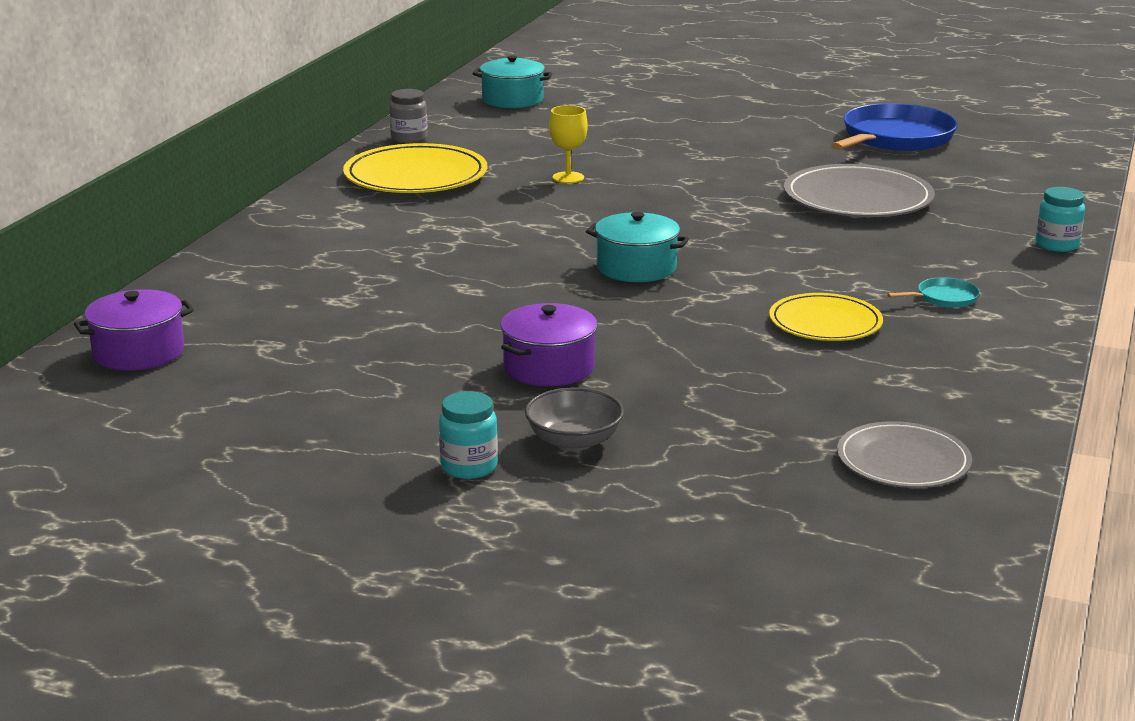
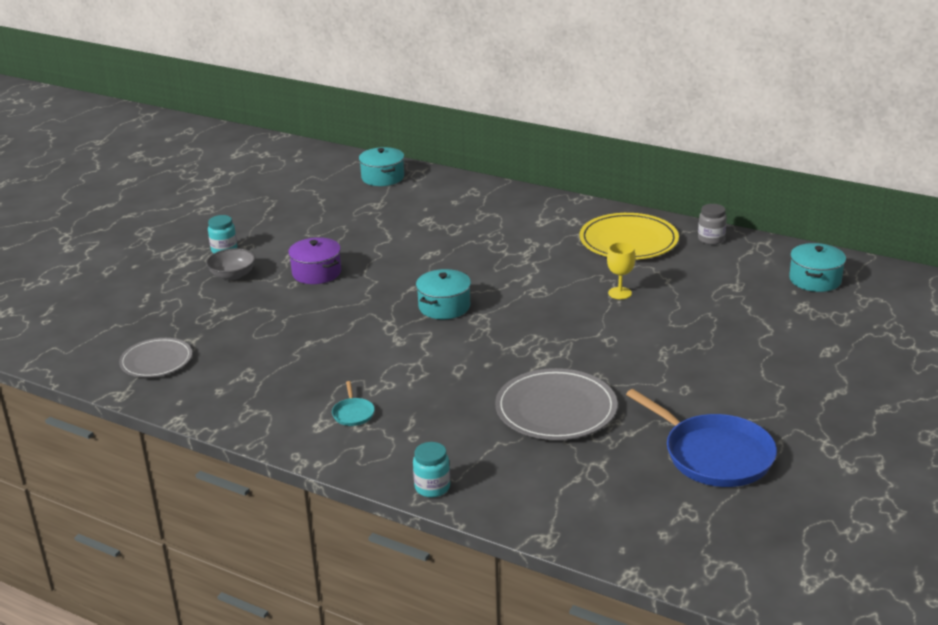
camera: 100 degrees right, 5 degrees up
(138, 352) = (383, 177): purple pot -> turquoise pot
(825, 323) = (334, 362): yellow plate -> none

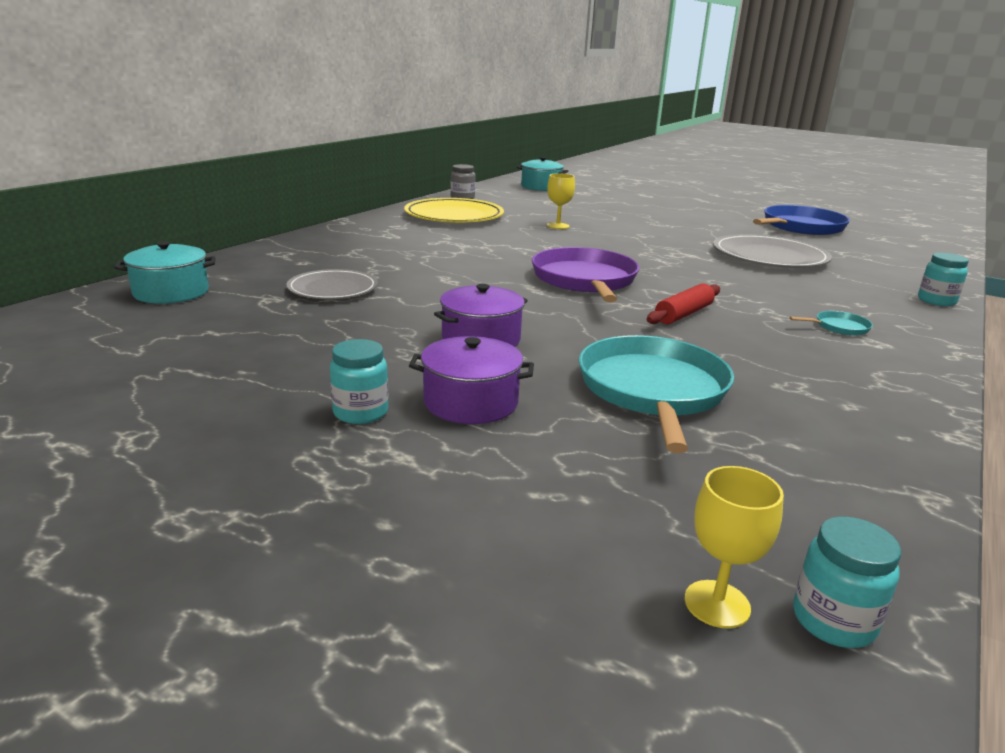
camera: 90 degrees left, 5 degrees down
(53, 352) = (833, 621): none -> turquoise jar
(69, 330) = (717, 604): none -> yellow goblet
(156, 361) = (795, 466): grey plate -> grey plate (333, 289)
(233, 275) = (471, 402): grey bowl -> purple pot
(243, 326) = (653, 390): none -> turquoise pan
(372, 345) = (683, 314): none -> red rolling pin
(444, 307) = (585, 280): turquoise pot -> purple pan

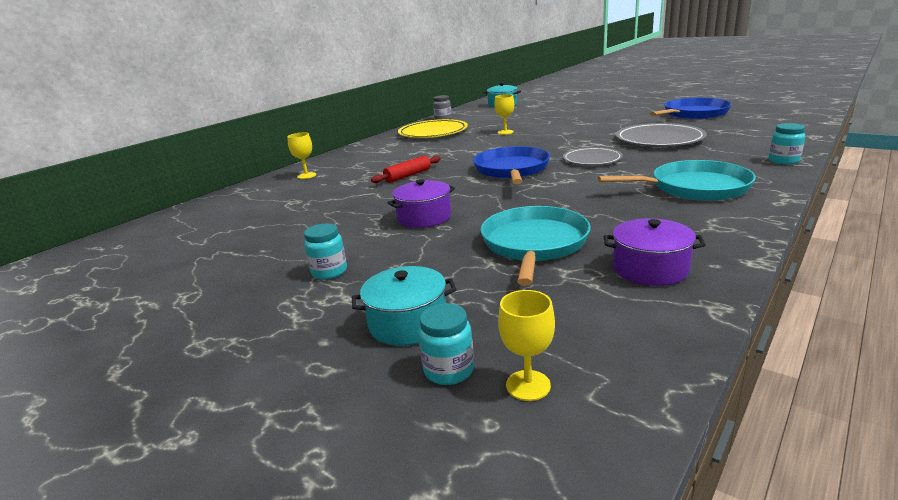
camera: 10 degrees right, 0 degrees up
(171, 292) = (232, 202): turquoise pot -> turquoise pot (408, 323)
(280, 261) = (306, 176): none -> yellow goblet
(333, 289) = (335, 191): grey plate -> grey plate (592, 159)
(471, 402) = (404, 260): purple pot -> purple pot (650, 269)
(585, 280) = (512, 170): purple pan -> blue pan
(683, 314) = (576, 188): red rolling pin -> red rolling pin (408, 176)
(833, 621) = (607, 394): turquoise jar -> turquoise jar (449, 370)
(839, 327) = (694, 188): turquoise pan -> turquoise pan, size x2.36

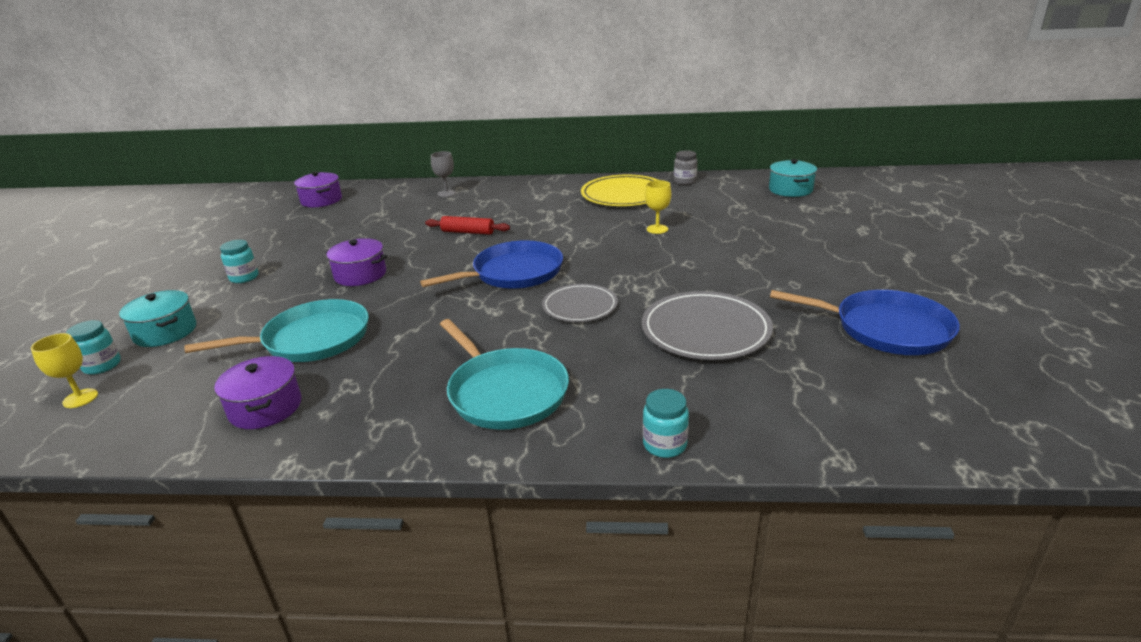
camera: 55 degrees right, 5 degrees up
(191, 224) = (321, 200): none -> purple pot
(306, 176) = (446, 193): yellow goblet -> grey goblet

